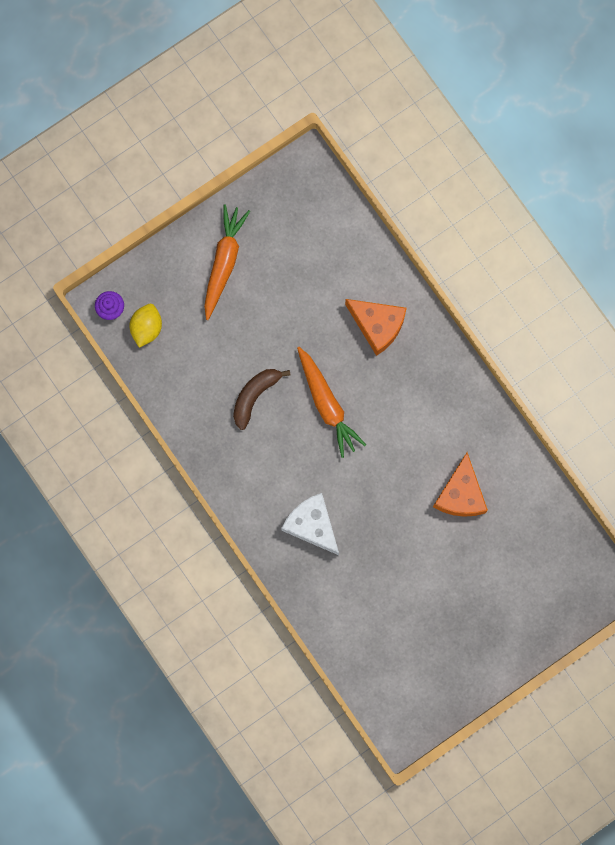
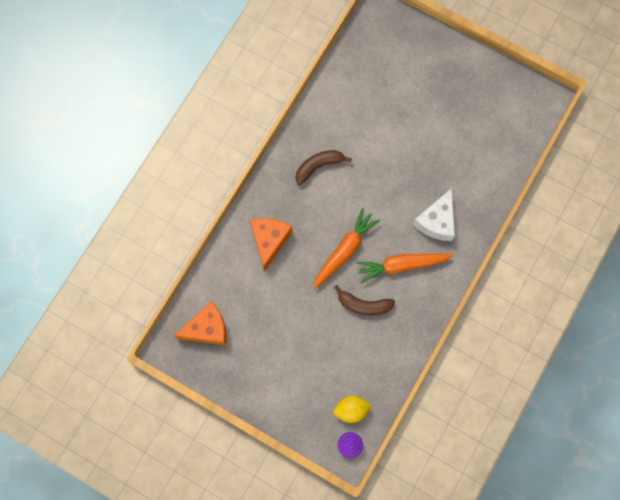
camera: 115 degrees left, 5 degrees down
(224, 262) = (273, 375): orange carrot -> orange carrot (401, 265)
(441, 422) = (319, 166): none -> brown banana
(460, 494) = (363, 131): orange cheese -> orange cheese (207, 328)

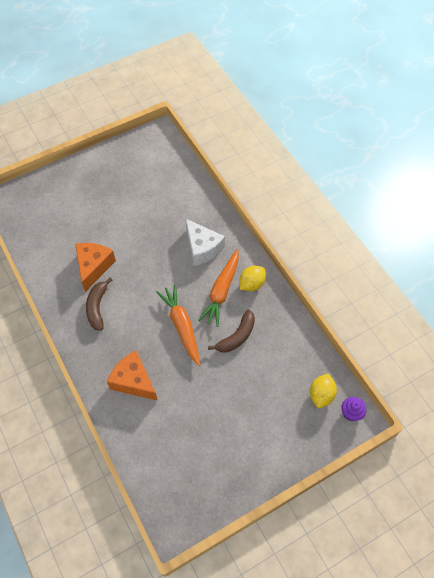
camera: 60 degrees left, 15 degrees down
(207, 328) = (178, 480): orange cheese -> orange cheese (93, 267)
(426, 289) = (251, 284): none -> yellow lemon

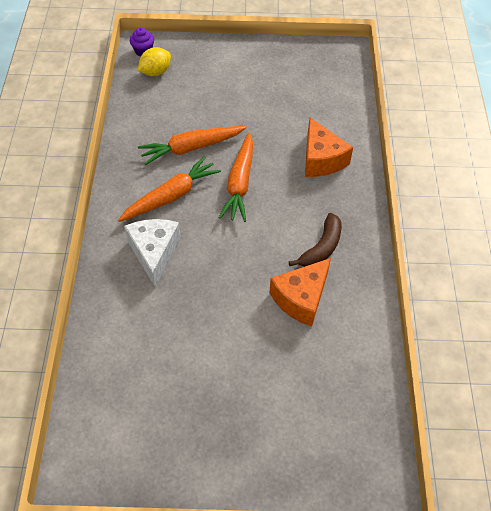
camera: 150 degrees left, 5 degrees down
(237, 336) = (191, 148): brown banana -> orange carrot
(251, 284) = (133, 187): yellow lemon -> none

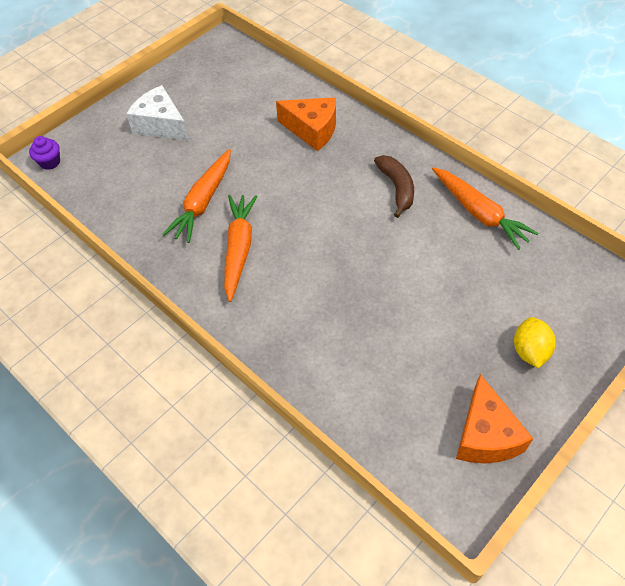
camera: 45 degrees left, 0 degrees up
(154, 253) = (287, 301): white cheese -> white cheese (161, 125)
(155, 72) = (86, 170): yellow lemon -> yellow lemon (529, 351)
(239, 183) = (278, 195): orange carrot -> orange carrot (479, 213)
(301, 298) = (431, 233): orange cheese -> orange cheese (485, 435)

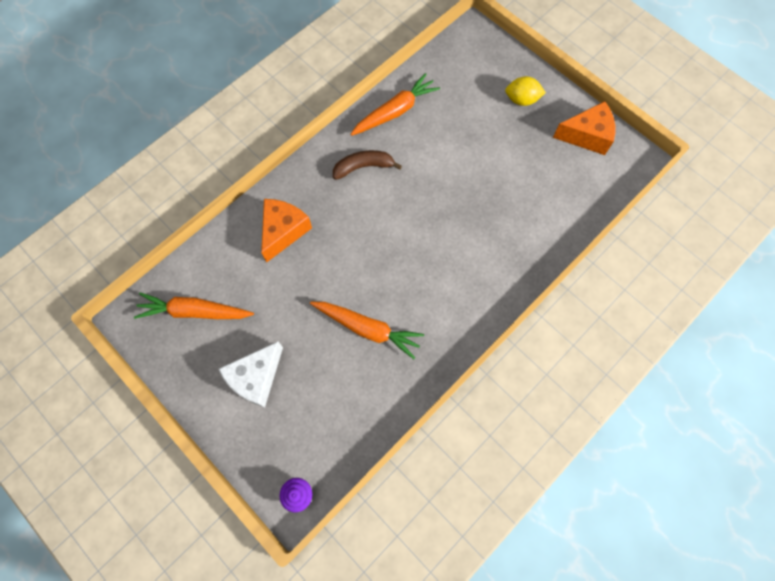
camera: 90 degrees left, 15 degrees up
(239, 249) = (425, 295): orange carrot -> orange carrot (194, 311)

